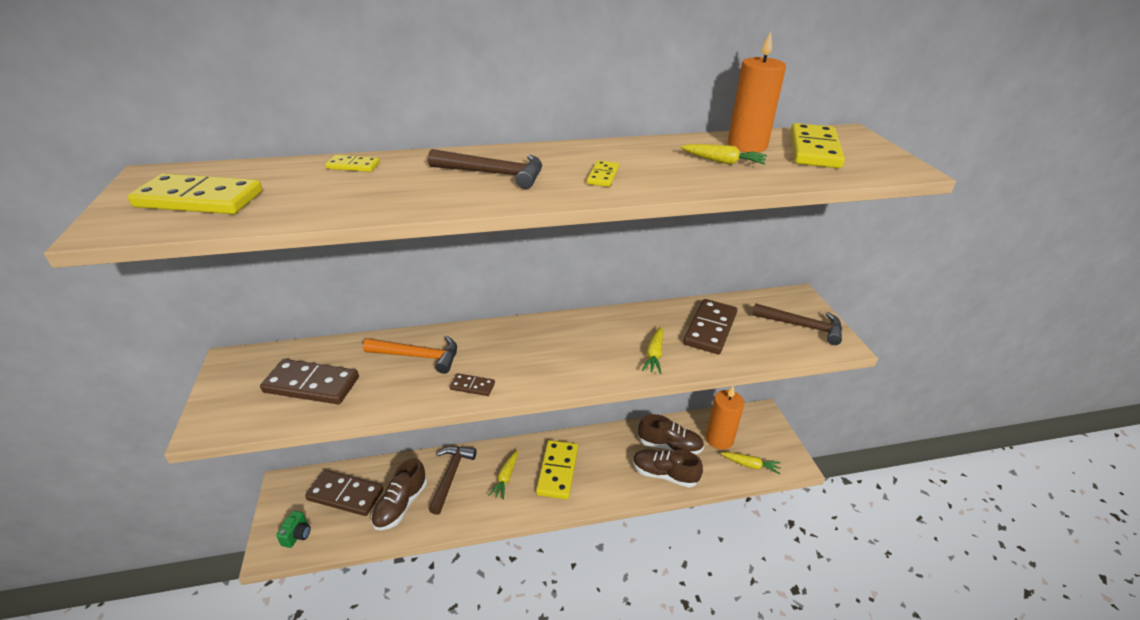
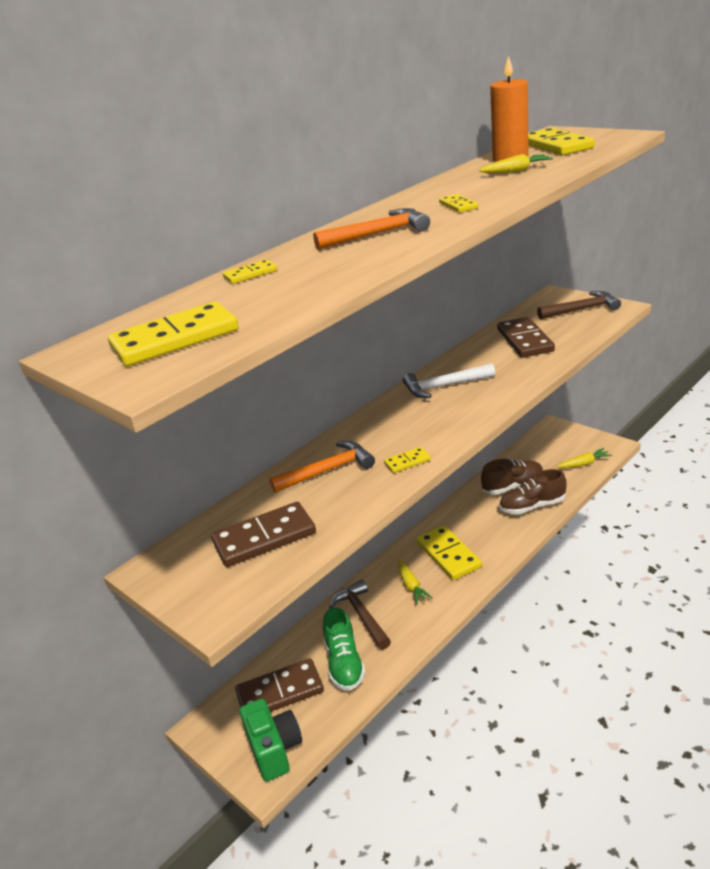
camera: 30 degrees left, 5 degrees down
(297, 535) = (274, 750): green camera -> green camera, size x1.80
(401, 505) = (344, 663): brown shoe -> green shoe
(472, 386) = (407, 462): brown domino -> yellow domino
(494, 174) = (378, 234): brown hammer -> orange hammer
(589, 334) = (443, 386): none -> white hammer
(654, 355) = (511, 374): yellow carrot -> none
(719, 439) = (543, 460): orange candle -> none

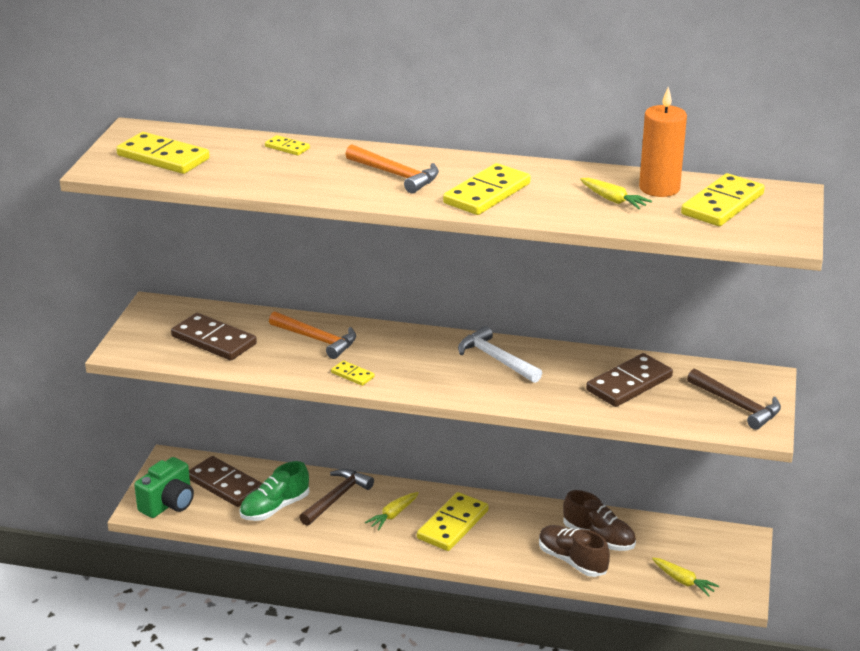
camera: 55 degrees right, 0 degrees up
(458, 205) = (487, 194): yellow domino -> yellow domino, size x2.04

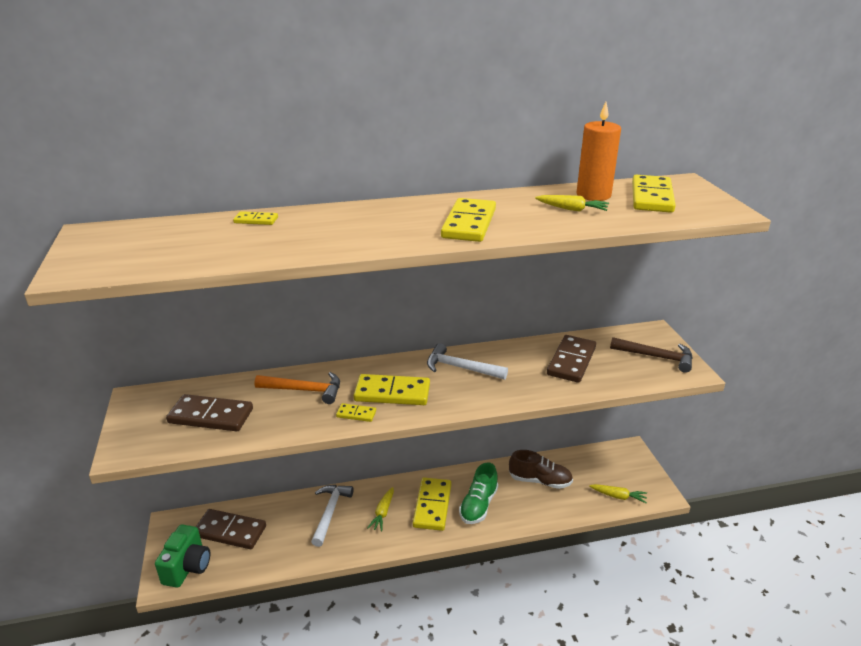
camera: 25 degrees left, 0 degrees up
(163, 157) = (134, 250): yellow domino -> yellow domino (392, 393)
(275, 508) = (284, 539): green shoe -> green shoe (478, 505)
(337, 498) = (330, 512): brown hammer -> white hammer
(396, 175) = (377, 224): orange hammer -> none
(572, 561) = (535, 506): brown shoe -> none

